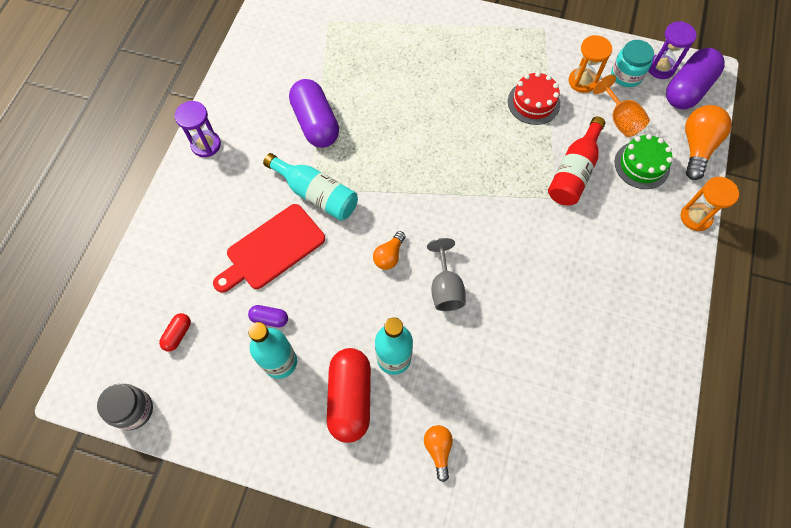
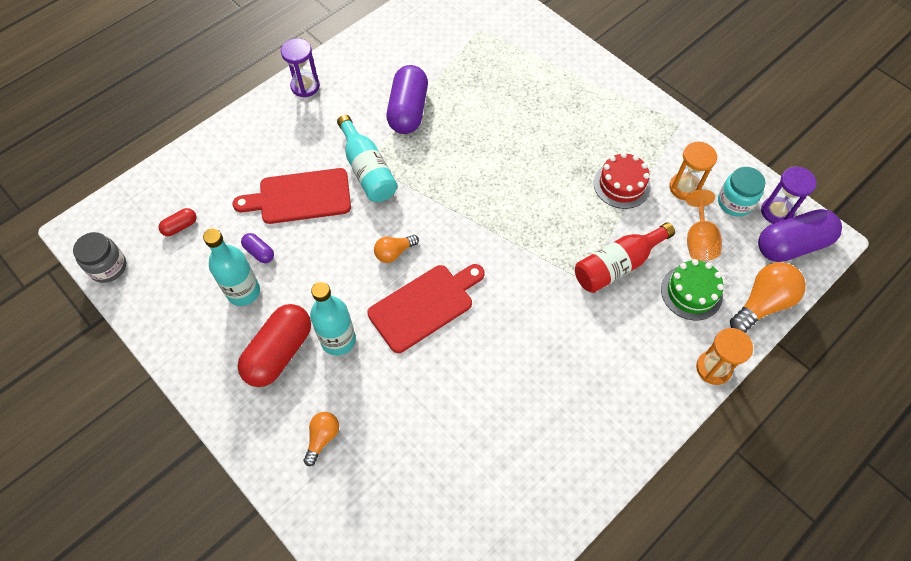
camera: 30 degrees right, 5 degrees down
(445, 288) = (424, 305): grey goblet -> red cutting board

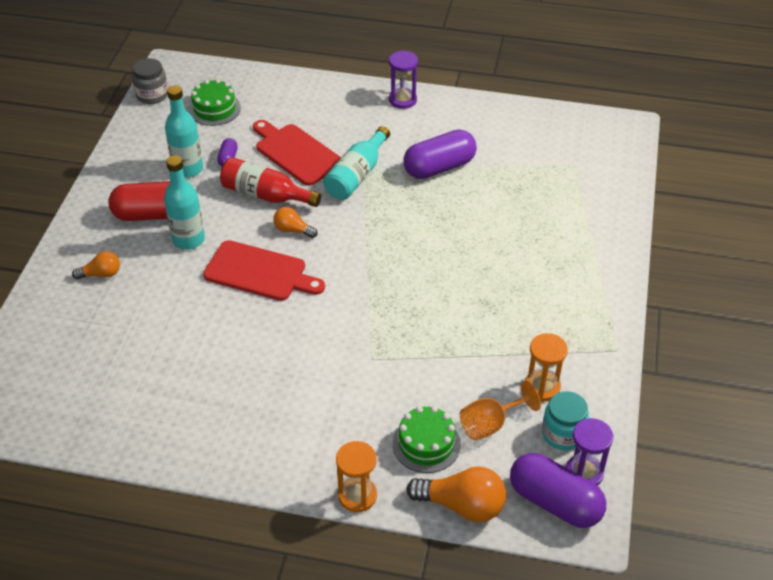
camera: 55 degrees right, 15 degrees down
(180, 226) = (214, 109): red capsule -> green cake
(618, 265) = (408, 377): red bottle -> red bottle (266, 195)
(621, 184) = (500, 340): red cake -> none

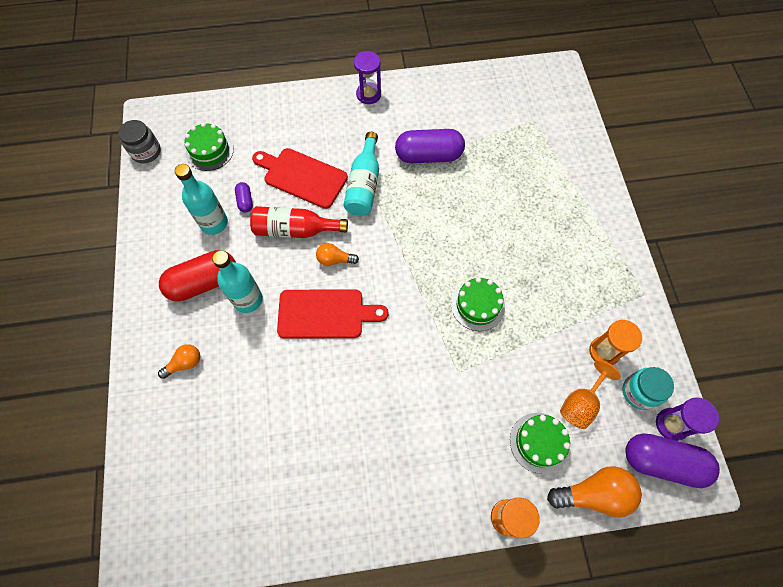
camera: 20 degrees left, 20 degrees up
(423, 309) = (478, 305): none -> green cake
(439, 167) = (429, 156): purple capsule -> purple capsule turned 45 degrees clockwise

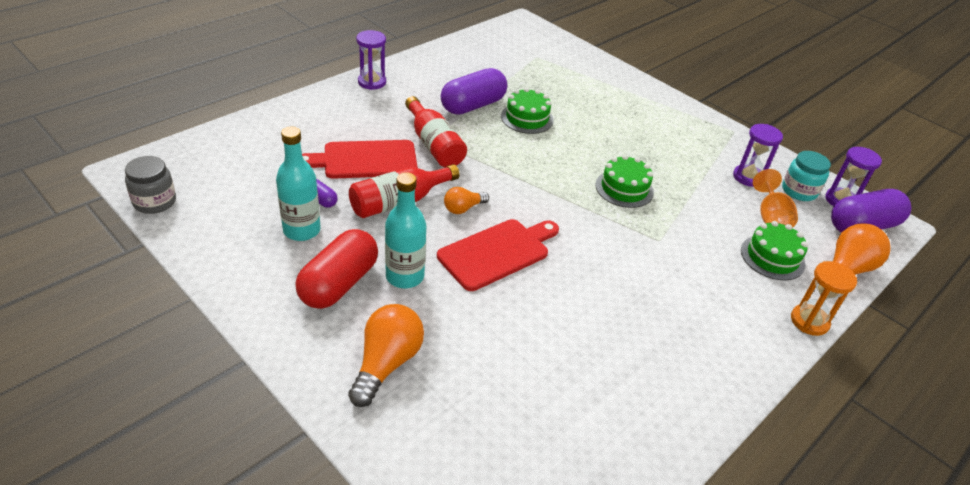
camera: 40 degrees left, 25 degrees down
(185, 363) = (386, 363): orange light bulb -> orange light bulb, size x1.73
(209, 150) = (237, 175): green cake -> green cake (527, 118)
(364, 184) = (434, 144): turquoise bottle -> red bottle
(604, 351) = (748, 177): orange hourglass -> purple hourglass

